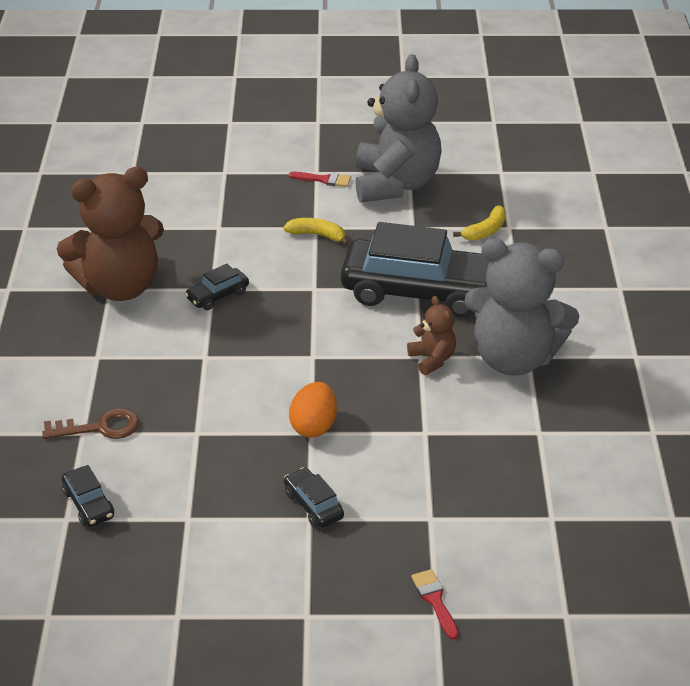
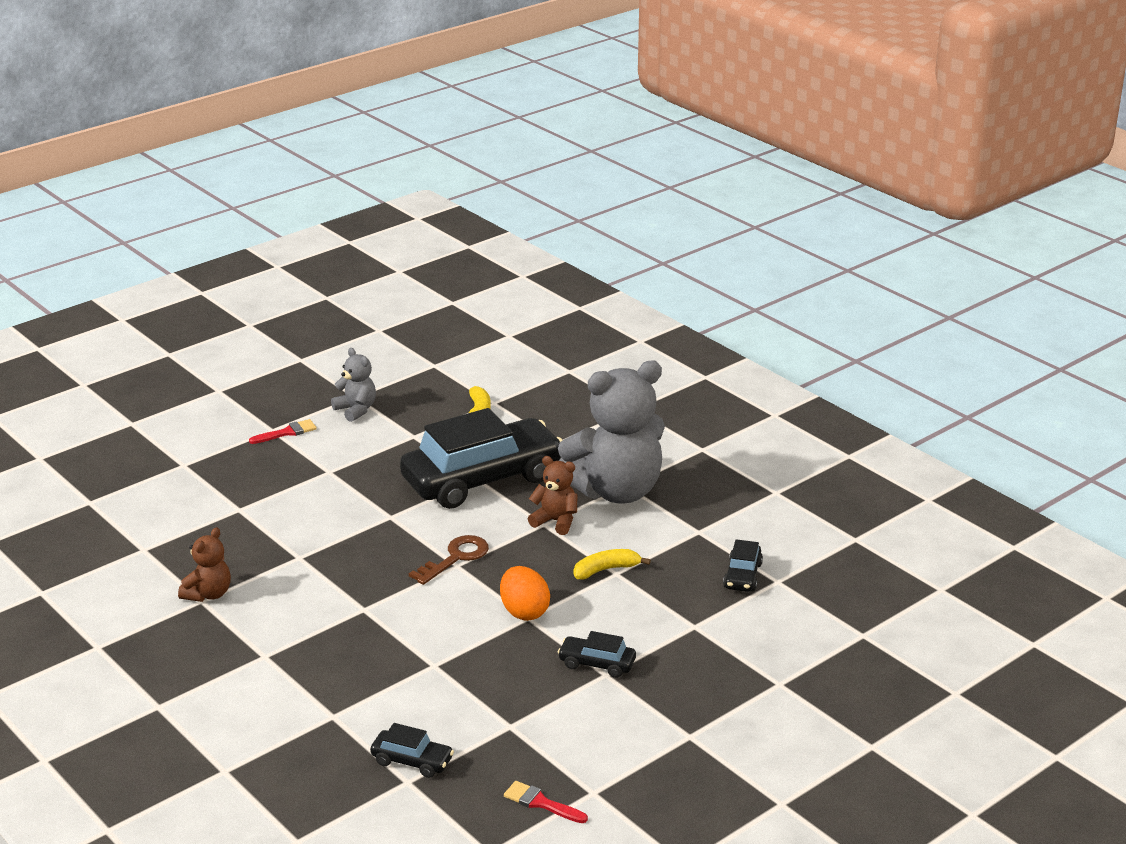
camera: 40 degrees left, 10 degrees down
(100, 427) = (343, 704): brown key -> brown key (455, 558)
(120, 286) = (208, 594): brown teddy bear -> brown teddy bear, size x0.45
(218, 295) = (312, 560): black car -> black car (742, 576)
(317, 235) = (339, 476): yellow banana -> yellow banana (606, 570)
(395, 184) = (356, 410): grey teddy bear -> grey teddy bear, size x0.45
(435, 600) = (766, 675): red brush -> red brush (541, 803)

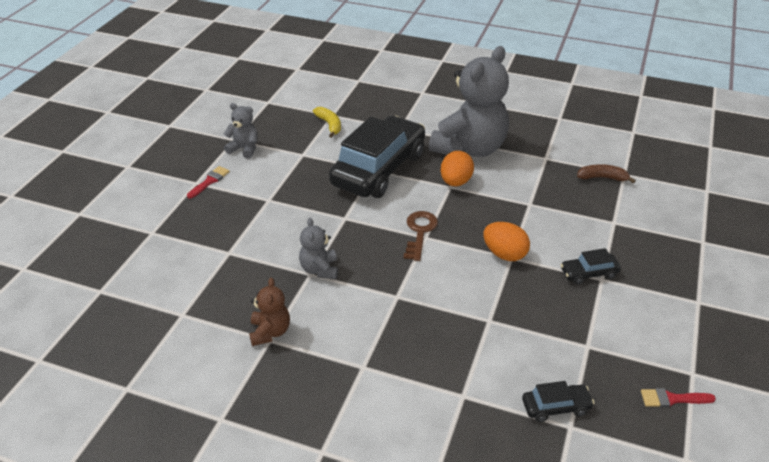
camera: 30 degrees left, 10 degrees up
(312, 556) = (319, 269): none -> grey teddy bear
(555, 521) = (455, 182): brown teddy bear -> orange egg
(606, 570) = (521, 204): yellow banana -> none
(742, 576) = (602, 178): black car -> brown banana

